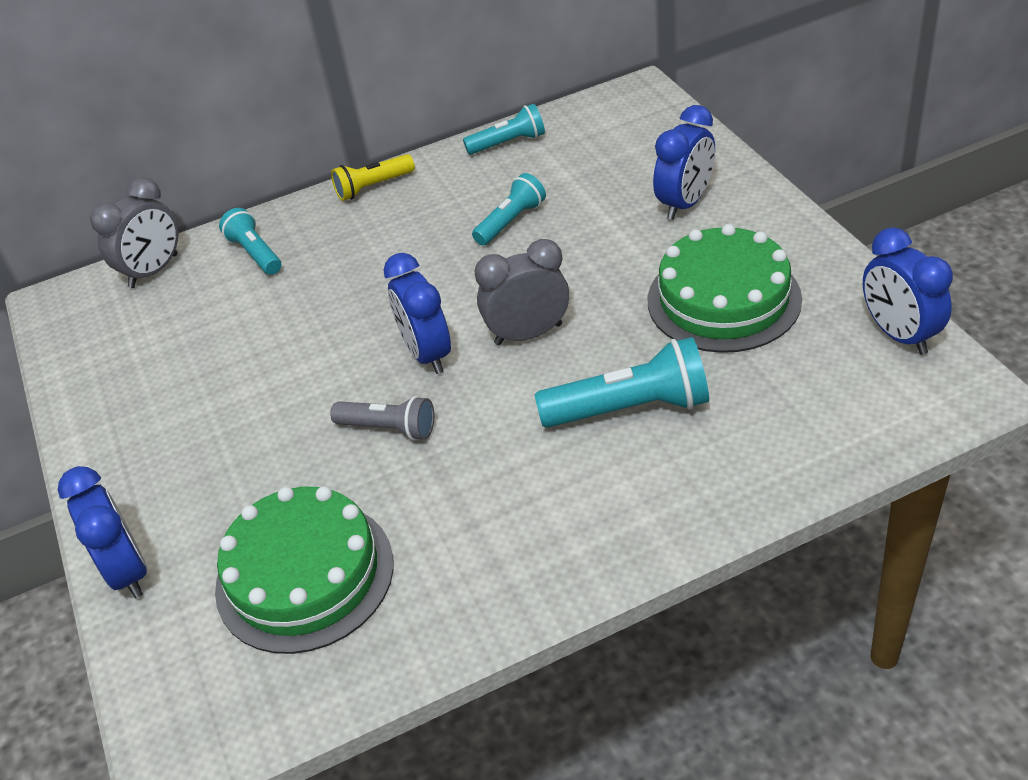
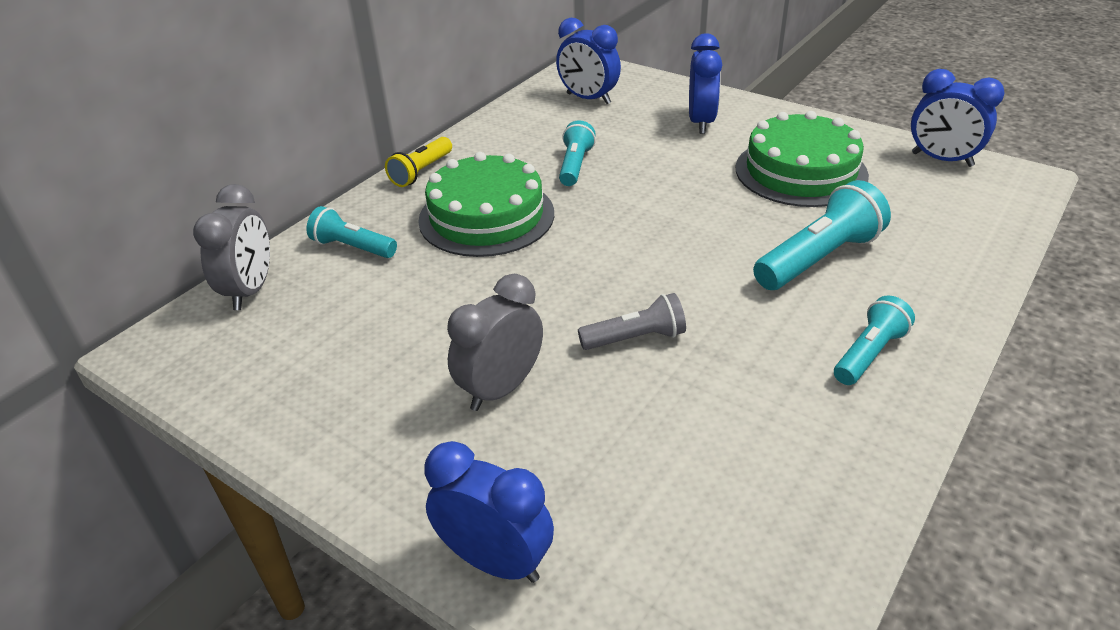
camera: 35 degrees left, 5 degrees down
(305, 575) = (689, 484): green cake -> green cake (486, 216)
(427, 354) = (607, 273): blue clock -> blue clock (588, 99)
(508, 143) = (513, 117): turquoise flashlight -> turquoise flashlight (869, 354)
(528, 334) = (678, 234): grey clock -> grey clock (501, 389)

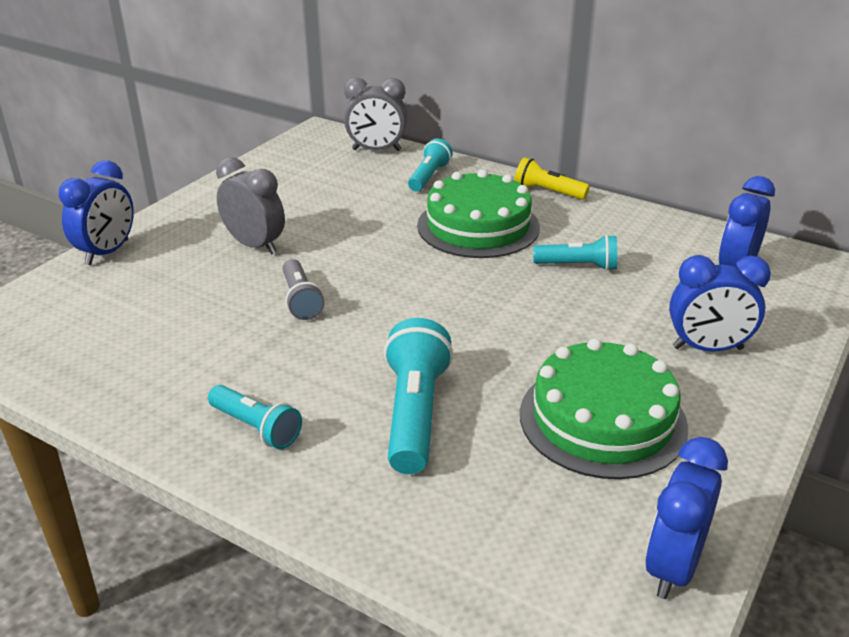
camera: 85 degrees right, 5 degrees down
(818, 258) = (414, 413): turquoise flashlight -> turquoise flashlight turned 135 degrees counterclockwise

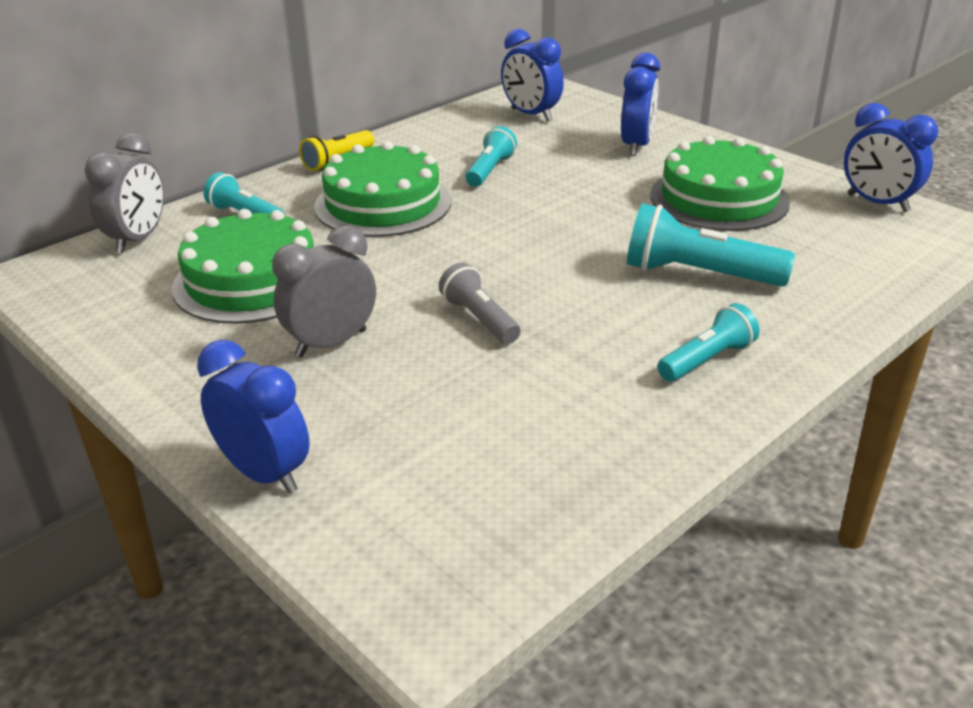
camera: 75 degrees left, 0 degrees up
(301, 300) = (479, 319): grey flashlight -> grey flashlight turned 120 degrees counterclockwise
(332, 200) = (252, 281): none -> green cake

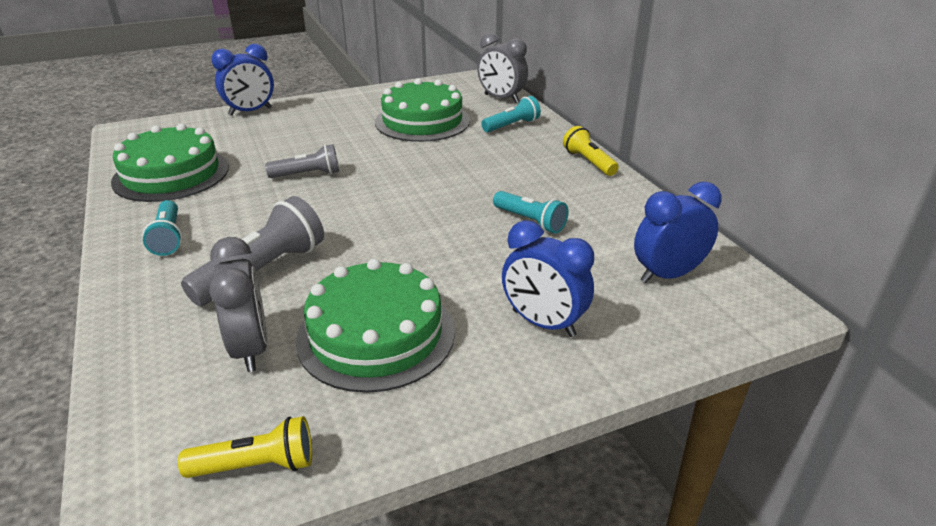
camera: 110 degrees right, 0 degrees up
(331, 343) = (333, 133): grey clock -> grey clock (251, 348)
(383, 204) = (496, 168): green cake -> green cake (171, 174)
(698, 274) = (263, 270): turquoise flashlight -> grey flashlight
(877, 203) = (257, 465): blue clock -> yellow flashlight

